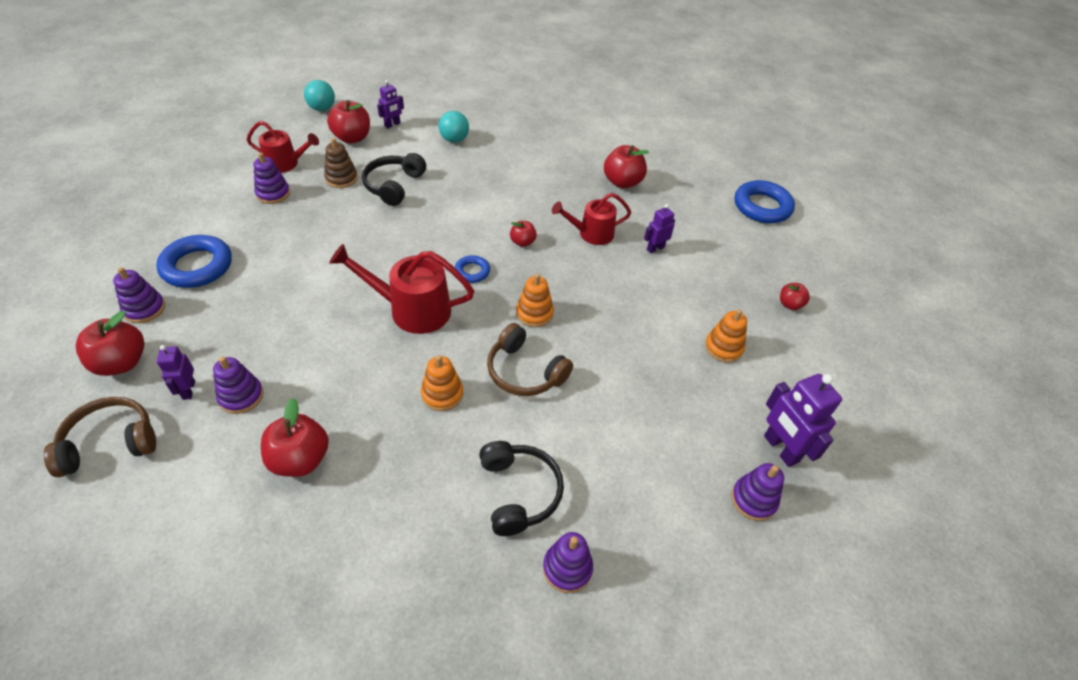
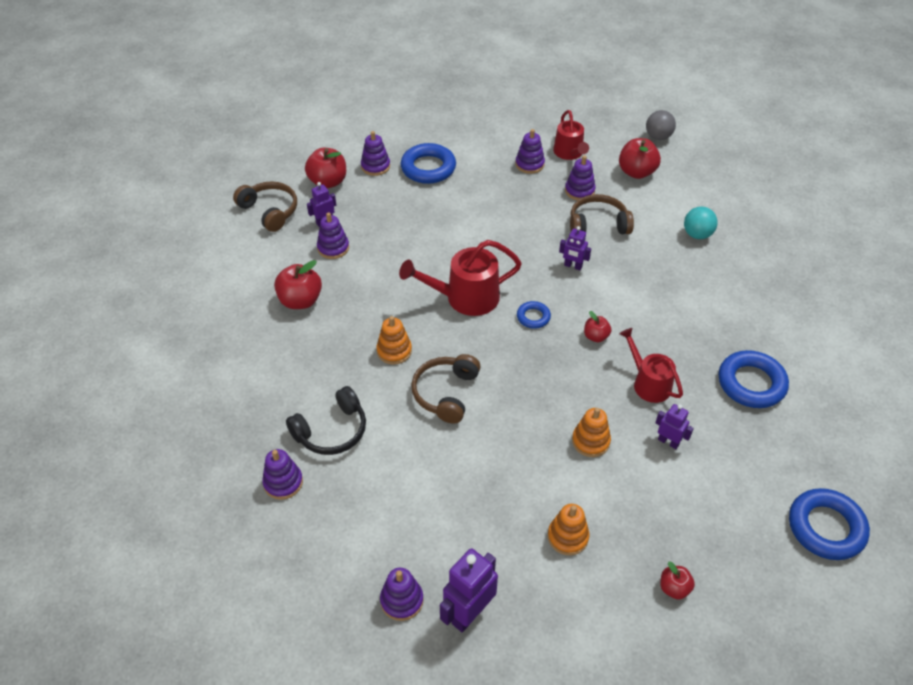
camera: 70 degrees right, 0 degrees up
(322, 108) = (658, 137): turquoise ball -> grey ball
(341, 178) = (579, 191): brown stacking toy -> purple stacking toy
(392, 124) = (679, 187): purple robot -> purple robot (573, 266)
(394, 186) = (598, 225): black headphones -> brown headphones
(411, 310) = (465, 298): red watering can -> red watering can turned 90 degrees counterclockwise
(534, 313) = (514, 376): orange stacking toy -> orange stacking toy (590, 441)
(622, 182) = (751, 383): red apple -> blue ring

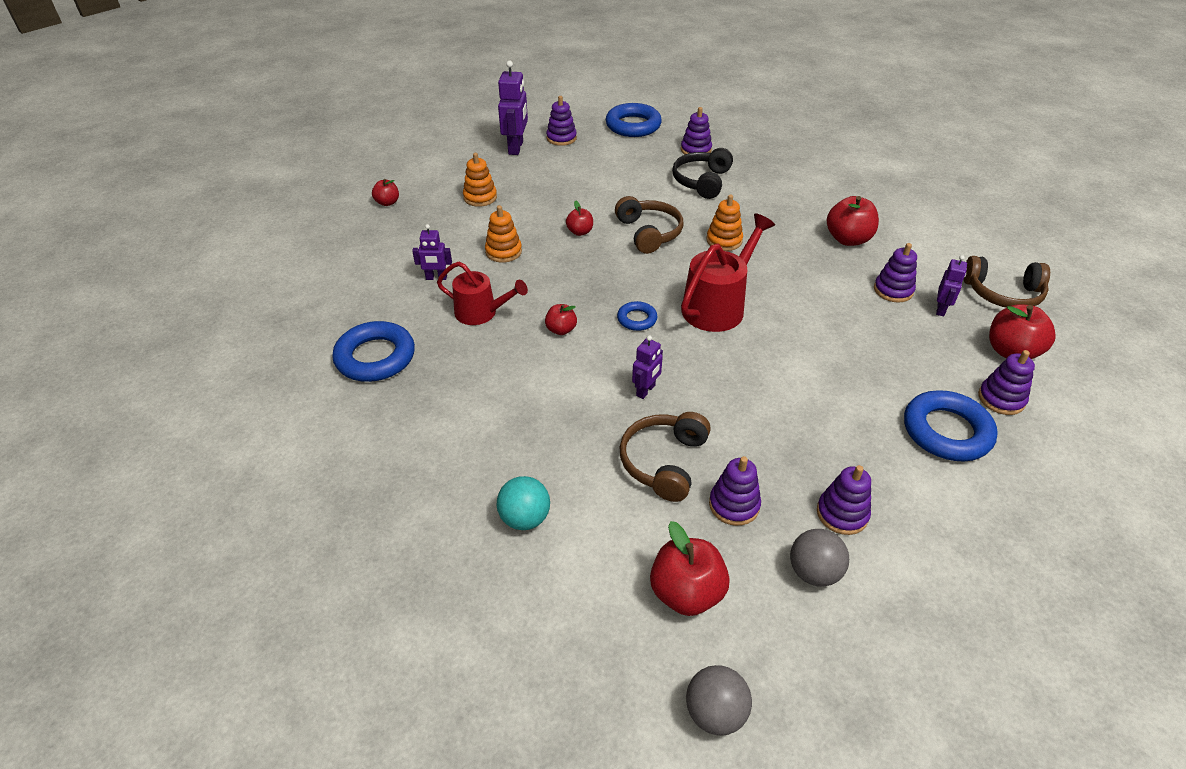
camera: 145 degrees right, 5 degrees down
(504, 428) = (580, 232): none -> red apple
(569, 153) = (813, 572): red watering can -> grey ball
(573, 266) = (646, 390): purple robot -> purple robot turned 135 degrees clockwise
(598, 225) = (664, 462): brown headphones -> brown headphones turned 150 degrees clockwise
(826, 527) = (274, 276): blue ring -> blue ring (633, 125)

